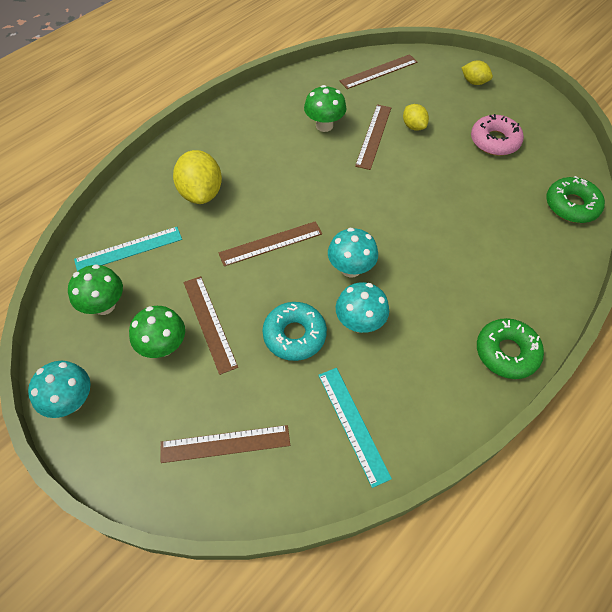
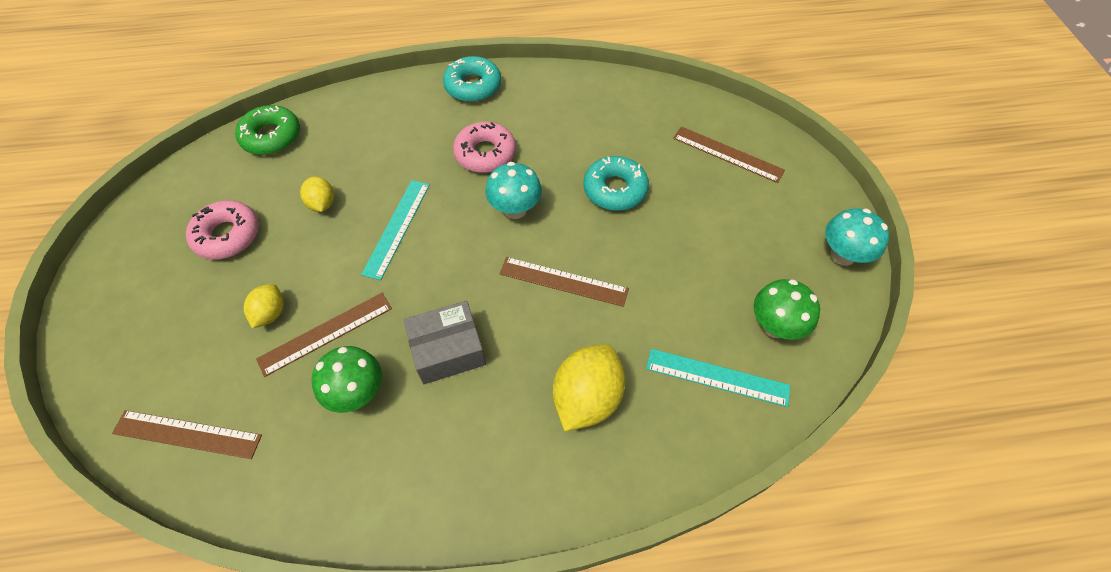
camera: 140 degrees left, 0 degrees up
(163, 346) = (736, 250): green mushroom -> none
(209, 323) = (681, 244): brown ruler -> none
(300, 168) = (448, 350): none -> grey box
(353, 424) = (625, 112): turquoise ruler -> turquoise ruler (397, 228)
(359, 323) = (554, 166): turquoise mushroom -> none
(420, 296) = (485, 154): none -> pink donut
(474, 82) = (123, 323): yellow lemon -> yellow lemon (322, 204)
(506, 352) = (473, 86): green donut -> turquoise donut

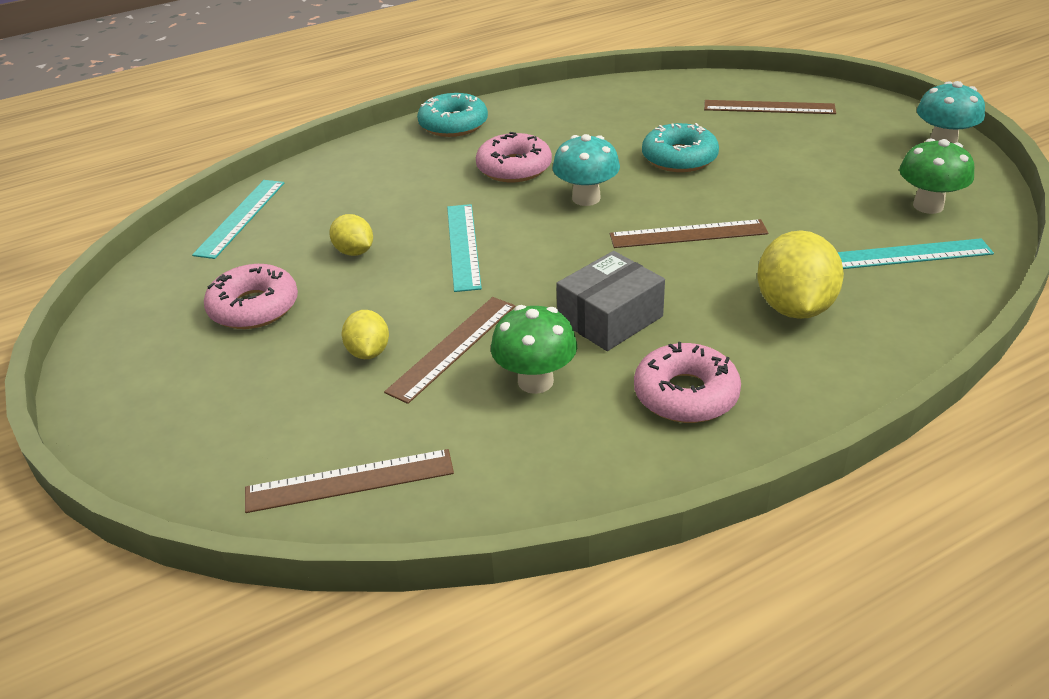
camera: 20 degrees left, 20 degrees down
(271, 137) = (240, 218): green donut -> turquoise ruler
(448, 454) = (686, 394): none -> pink donut

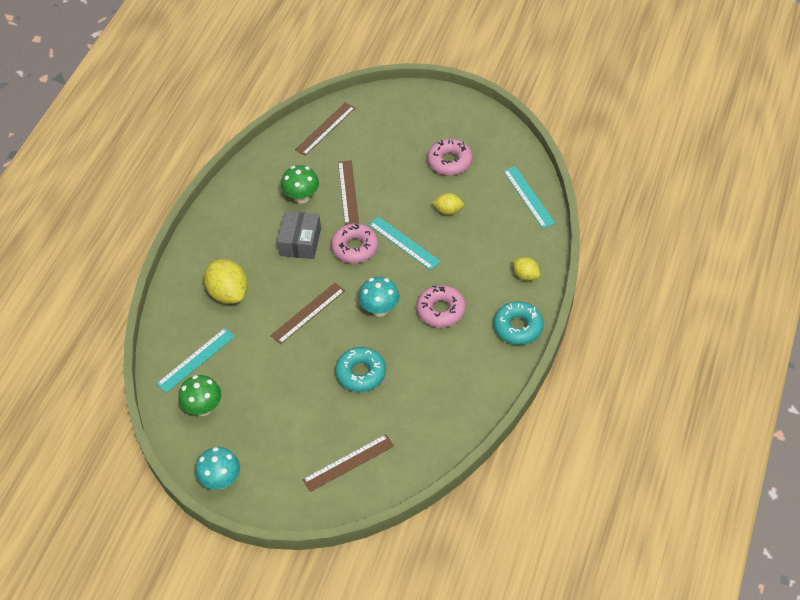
camera: 140 degrees right, 15 degrees up
(368, 352) = (377, 171): yellow lemon -> yellow lemon (525, 275)
(686, 394) = (242, 224): pink donut -> pink donut (355, 248)

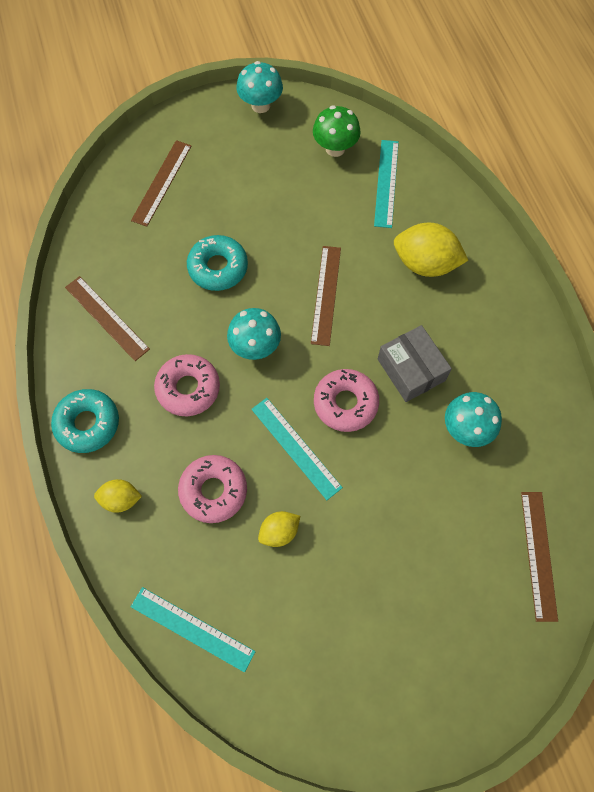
camera: 140 degrees right, 15 degrees up
(302, 197) = (466, 429): green mushroom -> turquoise mushroom
(348, 192) = (420, 474): brown ruler -> brown ruler (107, 318)
(404, 243) = (296, 447): turquoise ruler -> turquoise ruler turned 45 degrees clockwise
(449, 161) = (337, 616): pink donut -> pink donut (213, 491)

